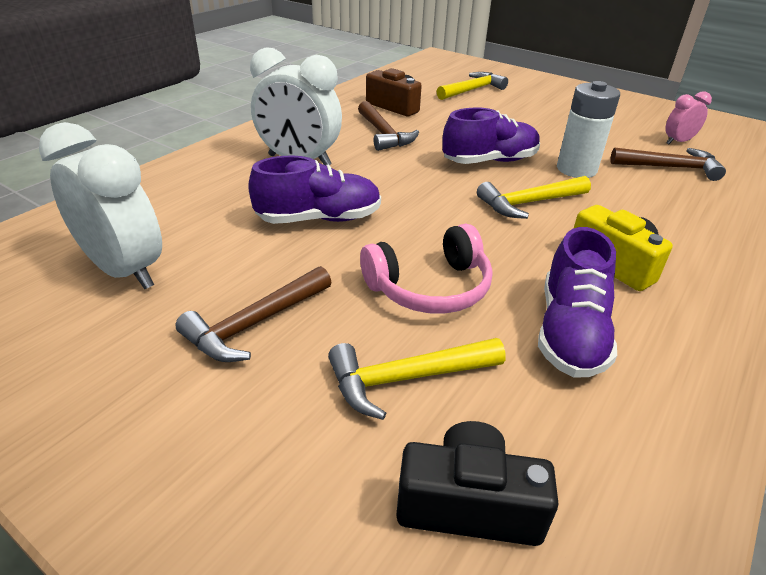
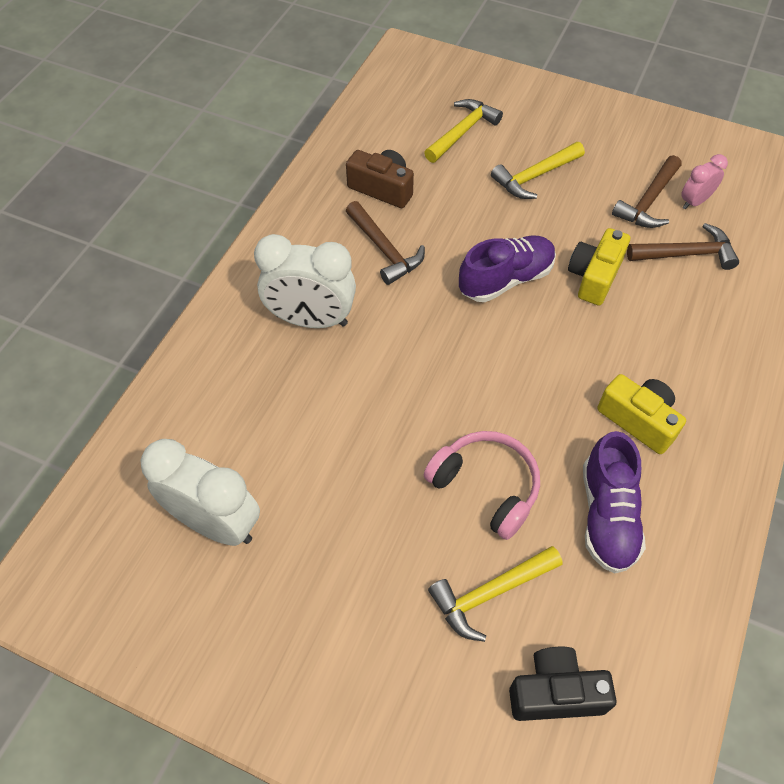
camera: 10 degrees left, 20 degrees up
(255, 324) = (354, 562): brown hammer -> brown hammer (648, 201)
(319, 219) = (362, 412): purple shoe -> none
(430, 287) = (486, 486): pink headphones -> pink headphones turned 105 degrees counterclockwise
(529, 203) = (554, 345): yellow hammer -> yellow hammer (535, 176)
(576, 169) = (594, 276): white battery -> yellow camera

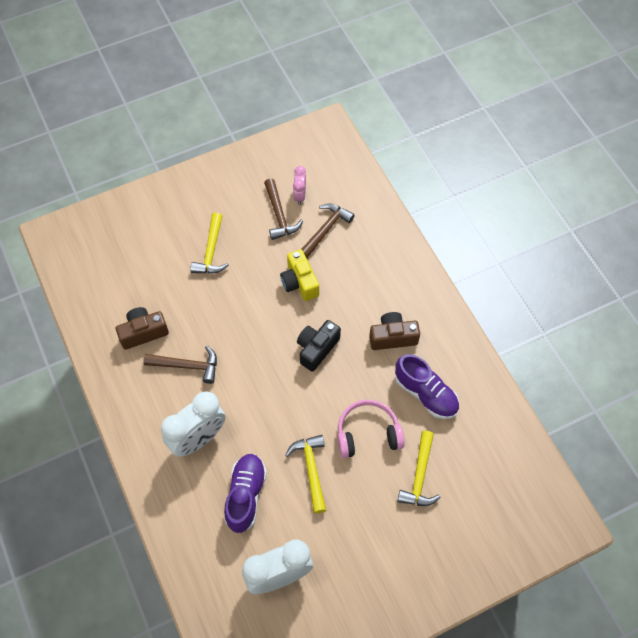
camera: 50 degrees left, 5 degrees up
(462, 132) = (144, 259): yellow hammer -> yellow hammer (311, 470)
(505, 279) = (262, 324): purple shoe -> purple shoe (245, 495)
(555, 692) = (483, 486): black camera -> black camera (317, 348)
(638, 420) = (392, 337): yellow camera -> brown camera

